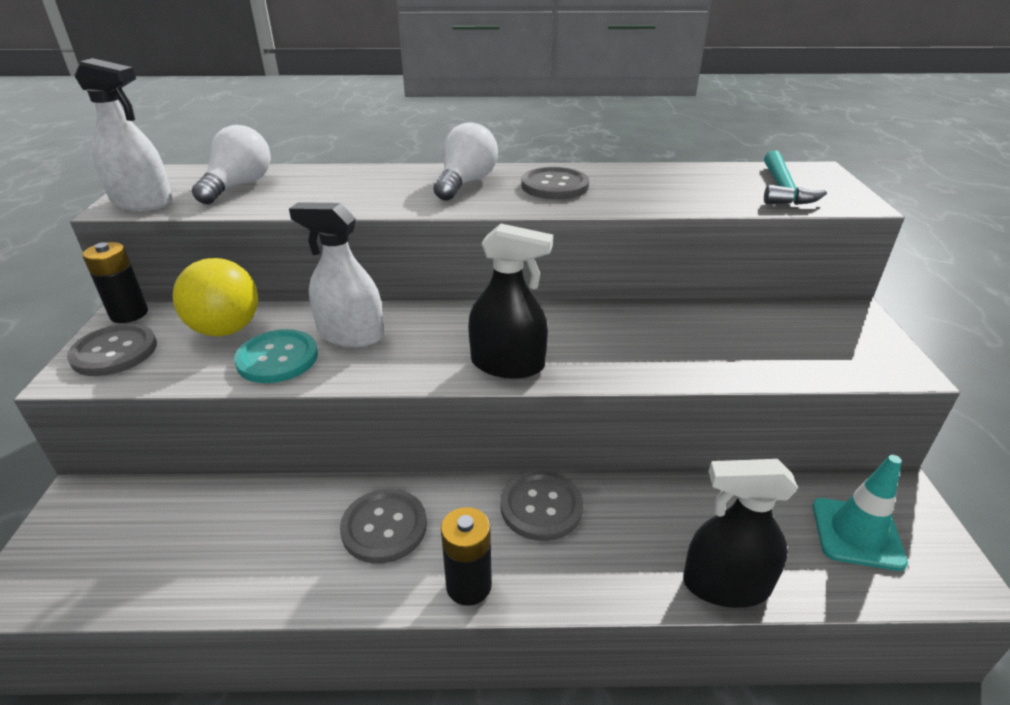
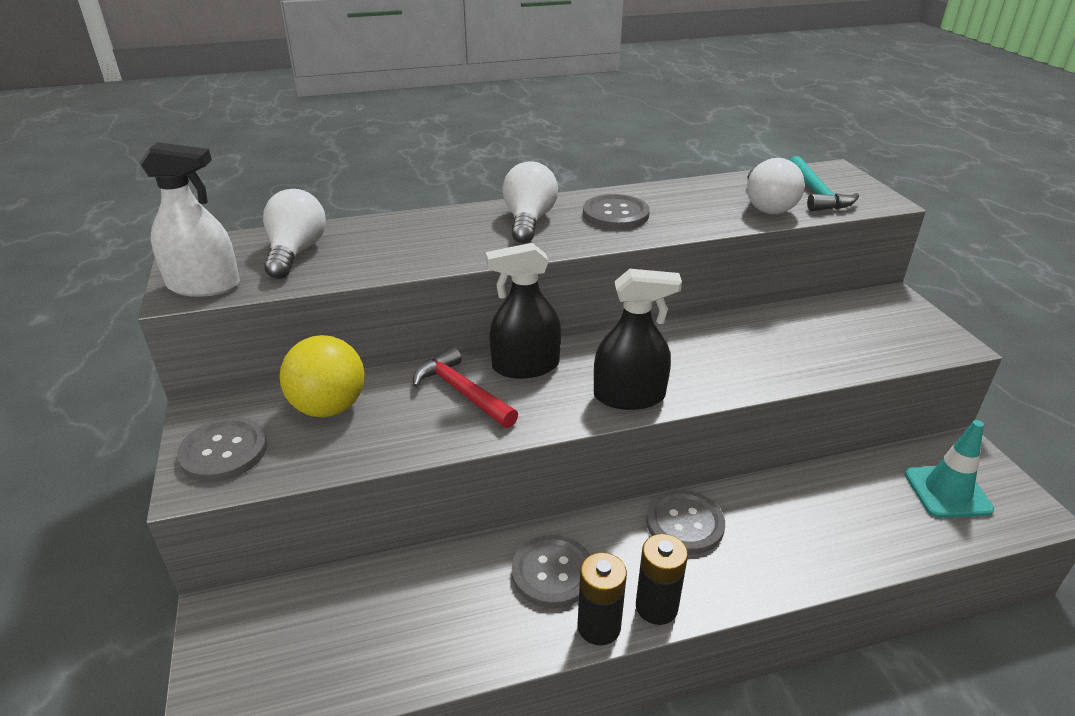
camera: 15 degrees left, 0 degrees up
(129, 314) = (208, 408): black battery -> black battery (599, 626)
(277, 358) = (404, 428): turquoise button -> none
(351, 335) = (462, 392): white spray bottle -> red hammer
(719, 194) = (767, 206): none -> white light bulb
(726, 585) = (866, 557): black spray bottle -> black spray bottle (525, 366)

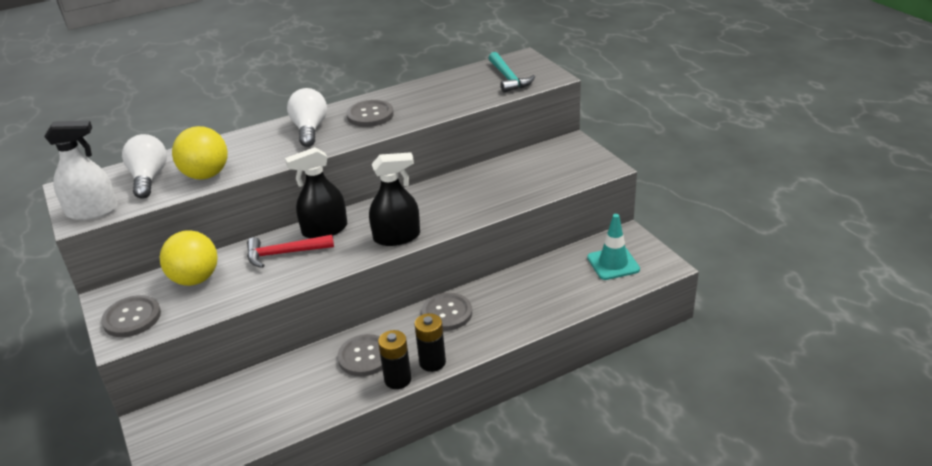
camera: 10 degrees left, 0 degrees up
(373, 260) = (206, 175): none -> yellow ball
(462, 392) = (284, 253): red hammer -> red hammer turned 45 degrees counterclockwise
(767, 206) = (474, 92): white light bulb -> none

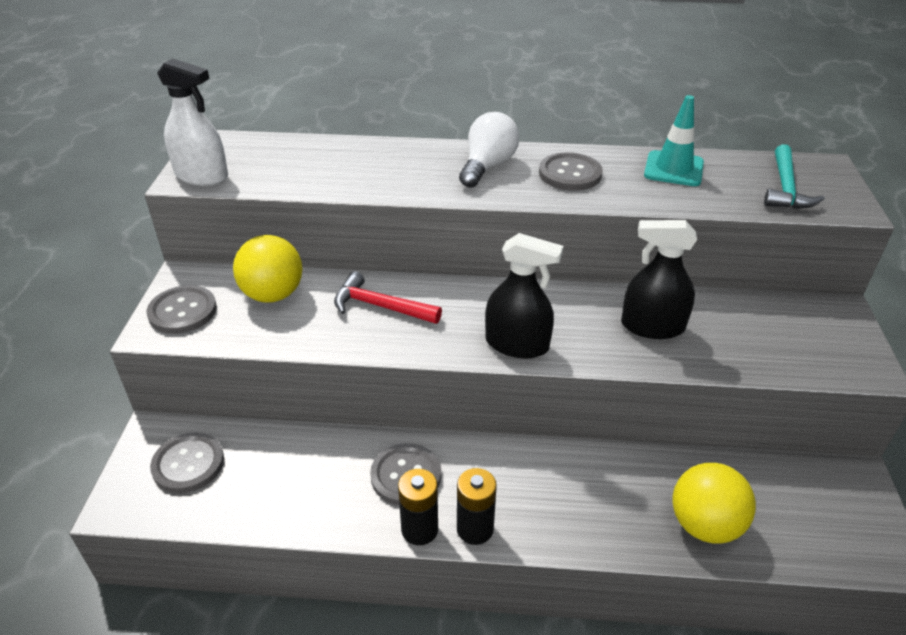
camera: 30 degrees right, 5 degrees up
(149, 178) = (283, 160): white light bulb -> none
(206, 175) = (337, 179): yellow ball -> yellow ball (704, 525)
(325, 230) = (444, 296): black spray bottle -> black spray bottle (652, 326)
(447, 313) = (538, 468): grey button -> grey button (188, 464)
(613, 263) = (809, 511): turquoise traffic cone -> turquoise traffic cone (673, 169)

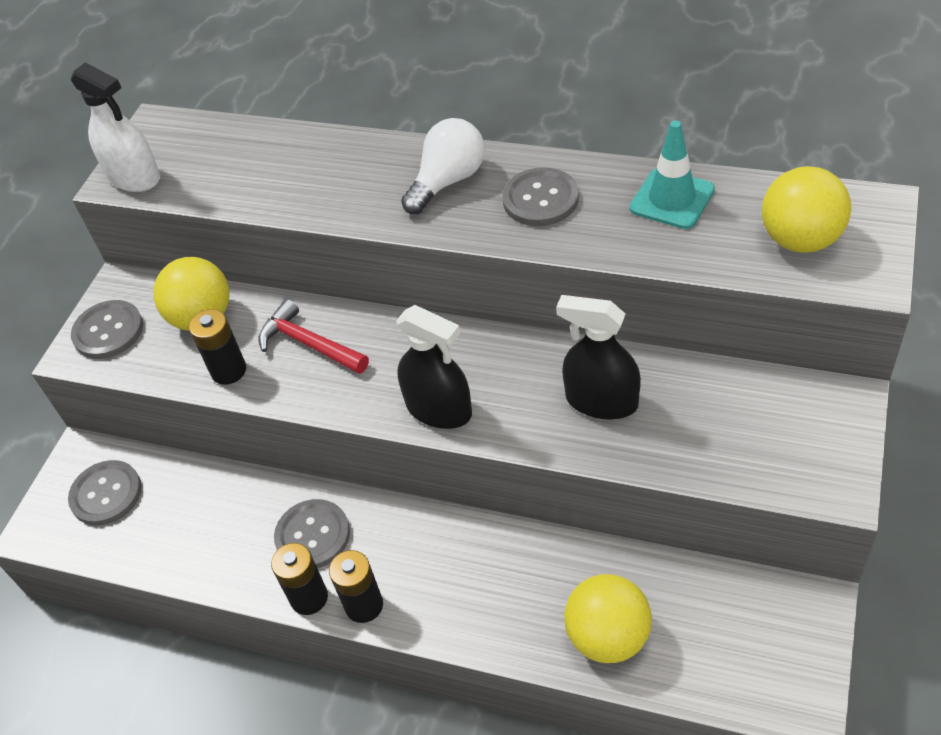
camera: 20 degrees right, 10 degrees up
(311, 332) = (229, 370): none -> black battery
(785, 188) = (800, 240): turquoise hammer -> yellow ball

